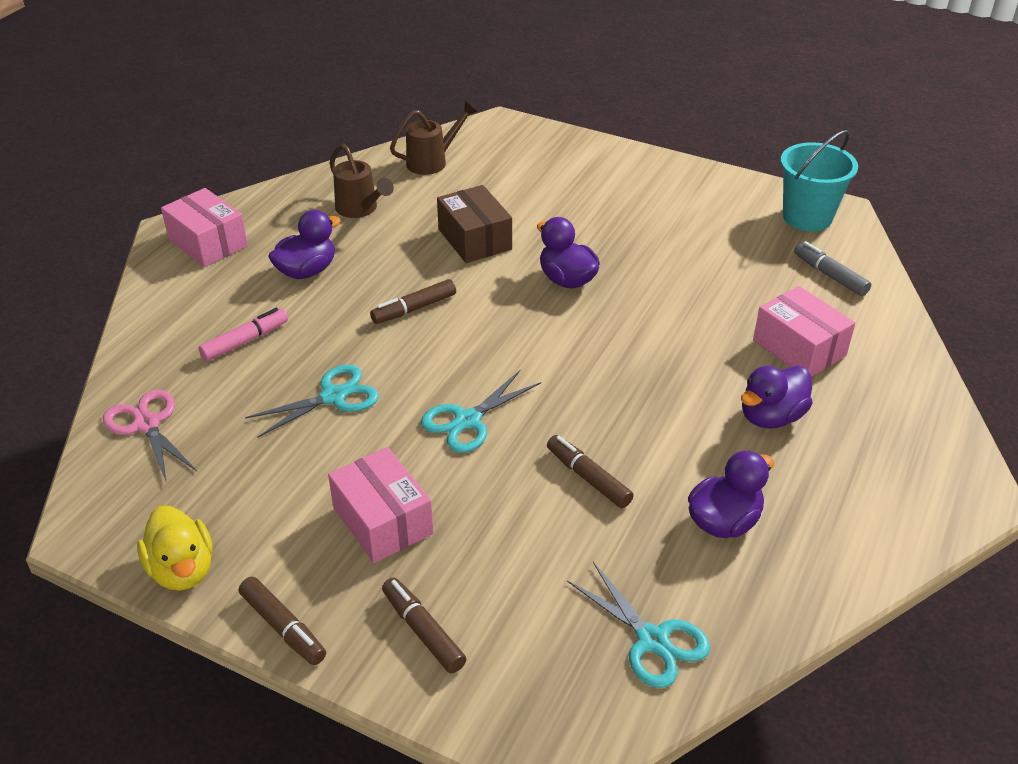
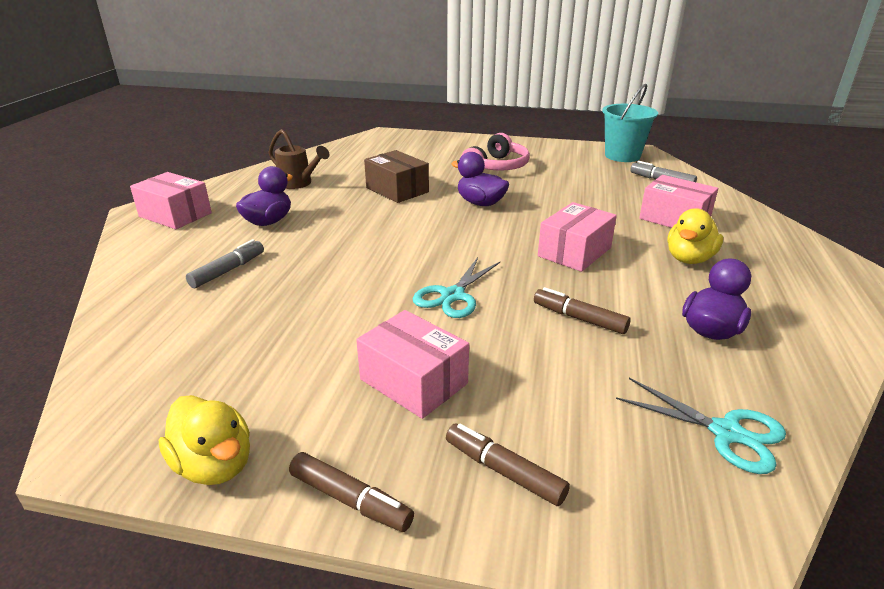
camera: 15 degrees left, 10 degrees down
(147, 425) = (144, 343): pink scissors -> none
(245, 341) = (228, 271): pink marker -> grey marker
(333, 397) = (324, 297): turquoise scissors -> none
(414, 309) = (369, 232): brown marker -> none
(432, 162) = (343, 155): brown watering can -> none
(621, 214) = (497, 167): none -> pink headphones
(638, 381) = (574, 252): none -> pink box
(771, 417) = (689, 259): purple duck -> yellow duck

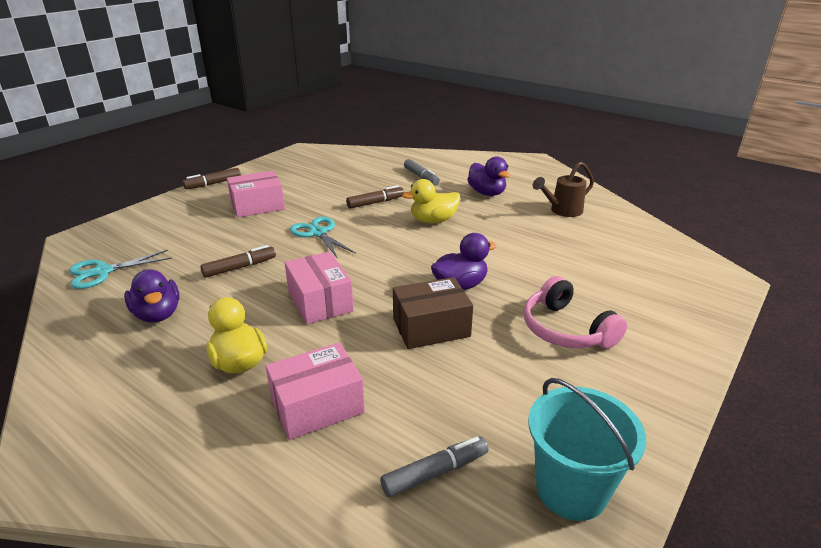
camera: 115 degrees right, 0 degrees up
(175, 215) = (520, 168): pink box -> none
(214, 465) = (265, 166): yellow duck -> yellow duck (433, 220)
(397, 190) = (522, 250): brown box -> brown box (431, 327)
(504, 471) = (178, 212): brown marker -> brown marker (375, 203)

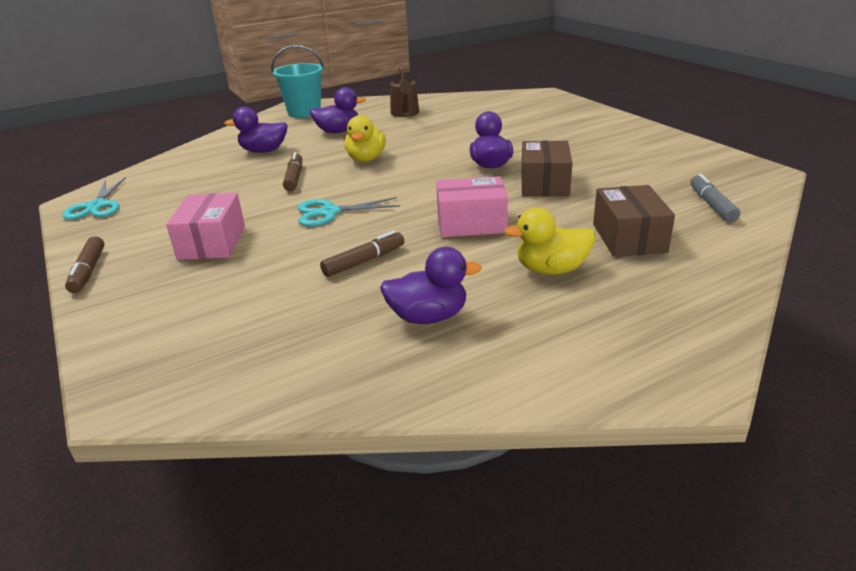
camera: 65 degrees left, 0 degrees up
(103, 272) = (276, 365): turquoise scissors -> turquoise scissors (97, 206)
(239, 267) = (364, 261): brown marker -> brown marker turned 60 degrees clockwise
(317, 406) = (629, 238): pink box -> brown box
(421, 177) = (264, 151): grey marker -> purple duck
(566, 329) = (573, 143): pink headphones -> none
(571, 490) = (730, 171): turquoise bucket -> turquoise bucket (304, 112)

